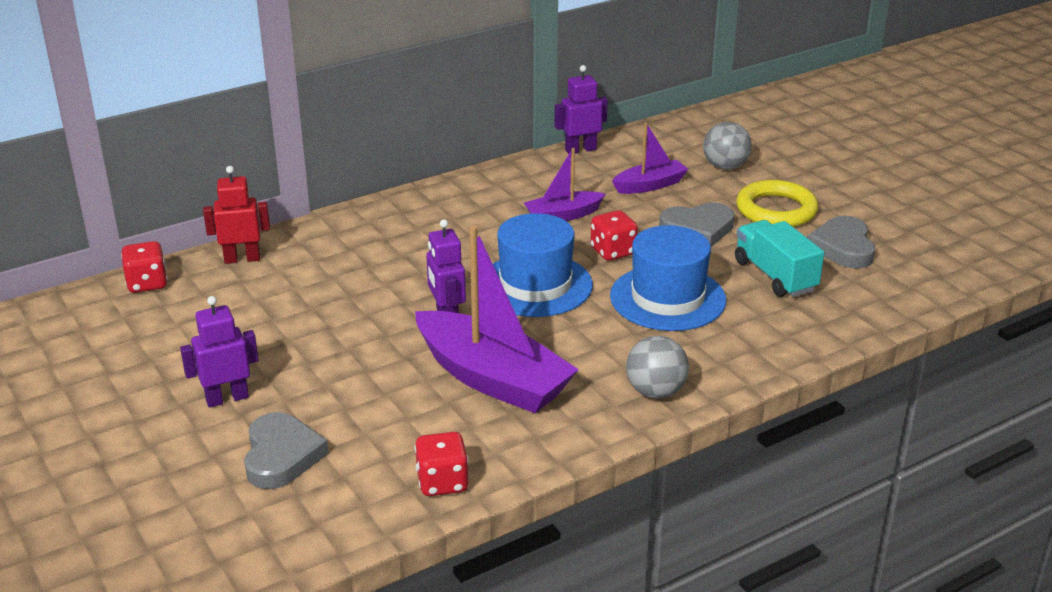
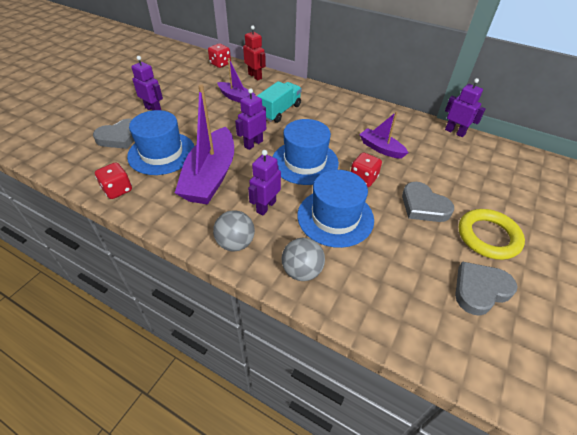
camera: 60 degrees right, 15 degrees up
(381, 415) = (161, 153): none -> blue hat
(603, 346) = (266, 206): none -> purple robot
(650, 185) = (449, 170): purple boat -> purple boat (236, 97)
(725, 167) = (511, 195): grey ball -> grey ball (302, 271)
(775, 276) = (406, 261): turquoise truck -> turquoise truck (279, 111)

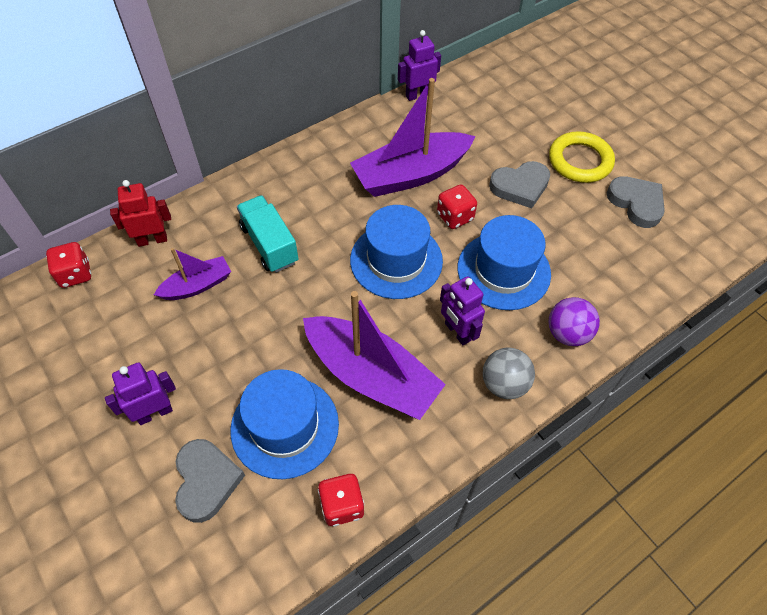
camera: 65 degrees left, 10 degrees up
(253, 144) = (327, 303): purple robot -> none
(302, 271) = (567, 333): grey ball -> purple ball
(381, 148) = (411, 175): purple boat -> purple boat, size x1.89
(480, 290) = (636, 203): grey heart -> grey heart turned 150 degrees clockwise

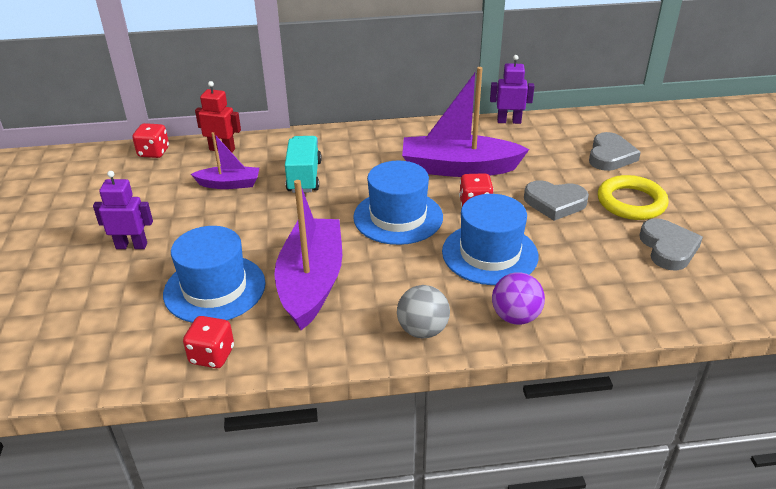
camera: 30 degrees right, 20 degrees down
(206, 481) = (128, 299): grey heart -> grey heart (610, 156)
(371, 376) = (311, 282): purple boat -> purple boat turned 150 degrees counterclockwise
(457, 332) = (410, 280): purple robot -> none

